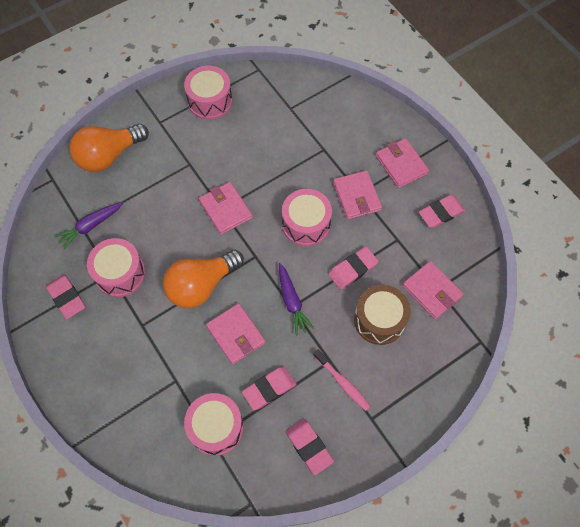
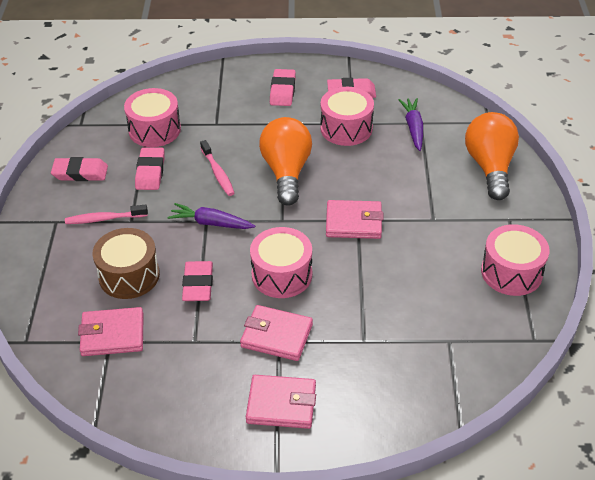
camera: 125 degrees right, 20 degrees down
(236, 335) = (218, 173): pink wallet -> pink toothbrush
(441, 213) = (186, 402): pink eraser -> pink eraser (282, 91)

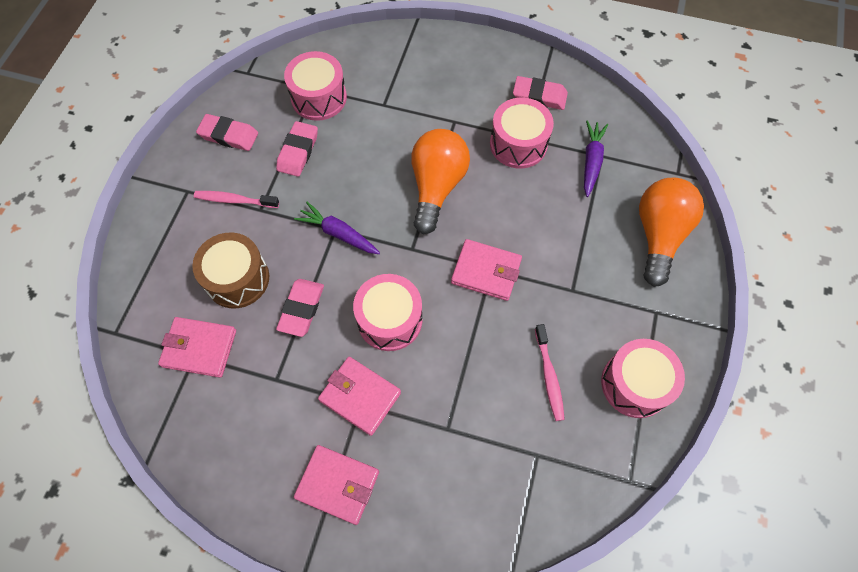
camera: 15 degrees right, 20 degrees up
(218, 173) = (365, 170): pink toothbrush -> pink toothbrush (549, 376)
(282, 91) = (466, 77): pink eraser -> none

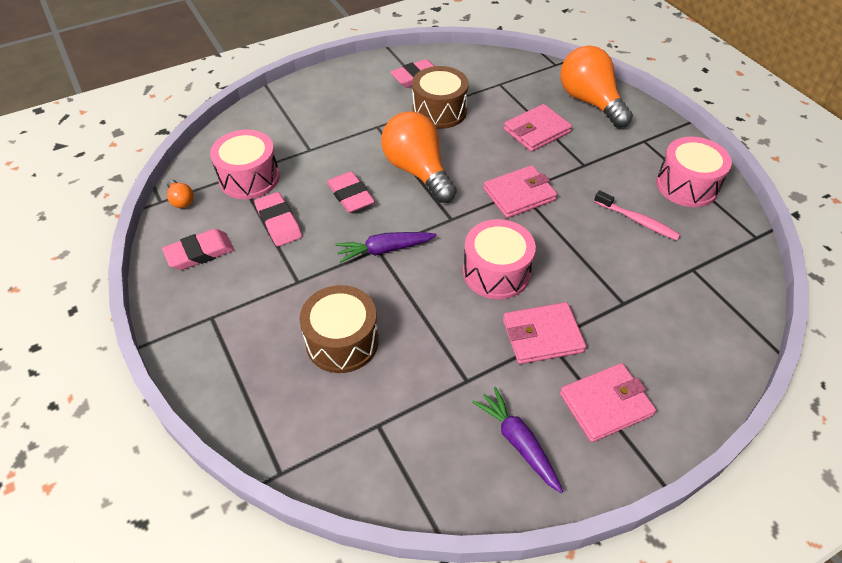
camera: 45 degrees left, 15 degrees down
(199, 348) = (375, 415): pink wallet -> pink wallet (536, 131)
(234, 200) = (266, 292): pink toothbrush -> none
(260, 82) = (181, 200): none -> orange light bulb
(301, 309) = (422, 318): pink eraser -> pink eraser (350, 196)
(518, 144) = (439, 111): pink drum -> brown drum
(591, 161) = (498, 90): purple carrot -> purple carrot (518, 442)

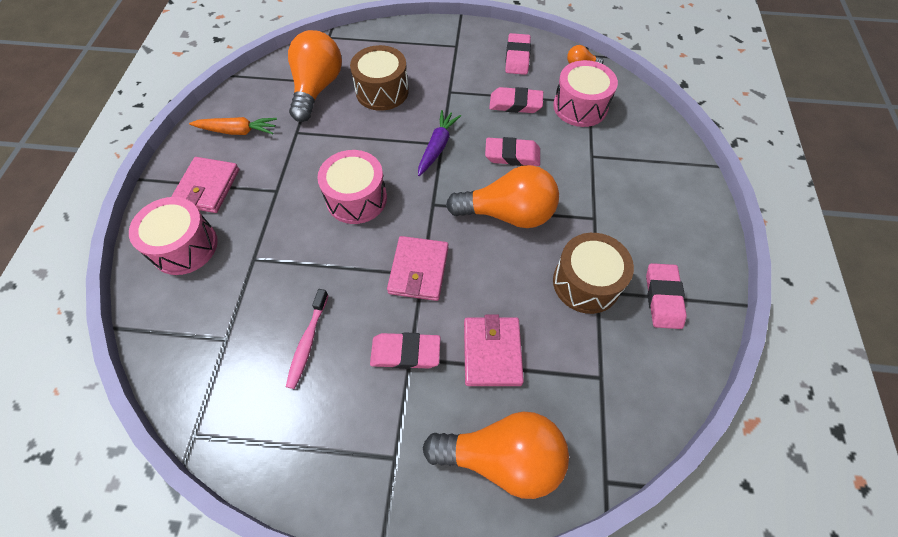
camera: 125 degrees right, 10 degrees up
(387, 411) = (317, 88): none -> orange light bulb
(518, 442) = (237, 131): purple carrot -> orange carrot
(542, 335) = (283, 189): pink wallet -> none
(584, 168) = (405, 353): none -> pink eraser
(638, 221) = (307, 342): pink toothbrush -> pink toothbrush turned 60 degrees counterclockwise
(686, 185) = (302, 435): pink drum -> pink drum (184, 246)

